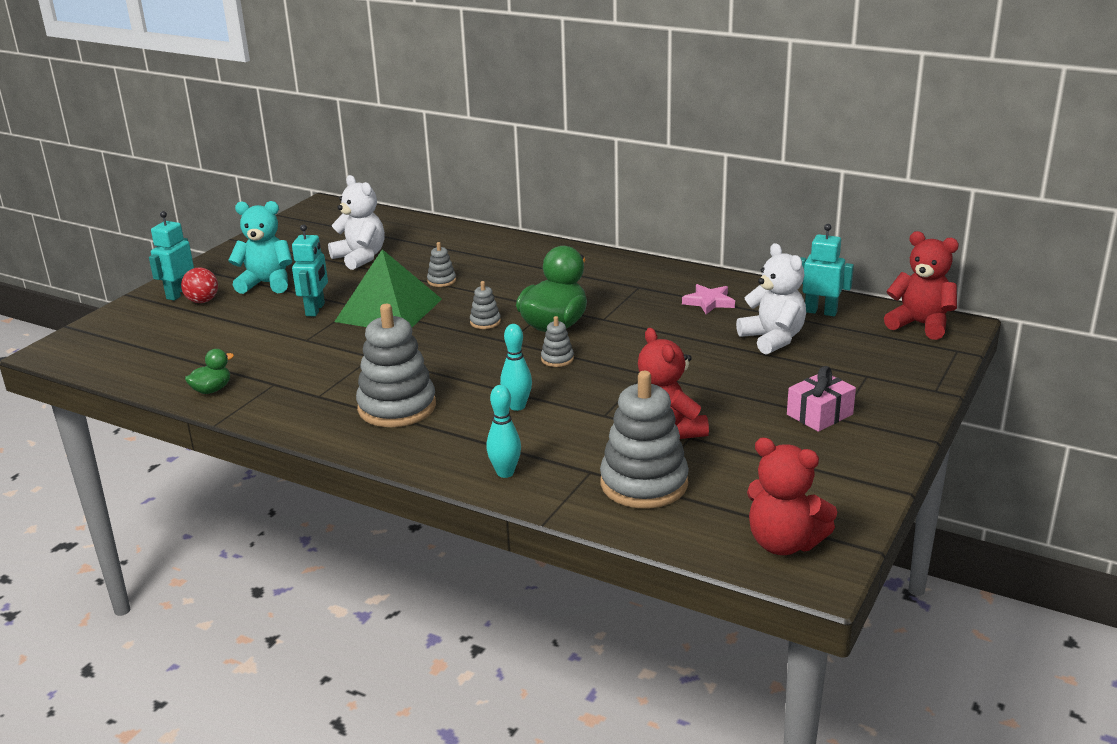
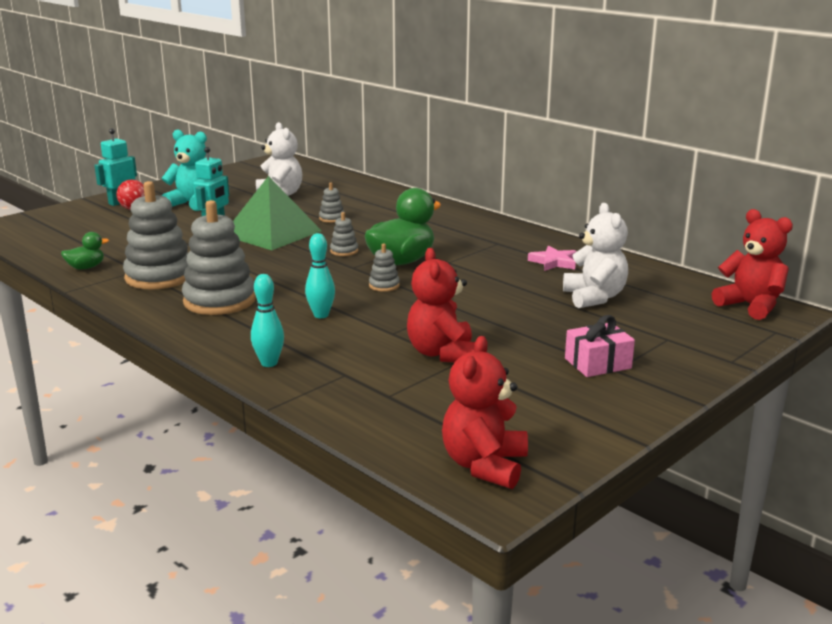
camera: 15 degrees right, 5 degrees down
(644, 483) = (386, 392): grey stacking toy -> grey stacking toy (159, 277)
(784, 543) = (484, 465): red teddy bear -> red teddy bear turned 60 degrees clockwise
(820, 312) = (656, 283): turquoise robot -> none

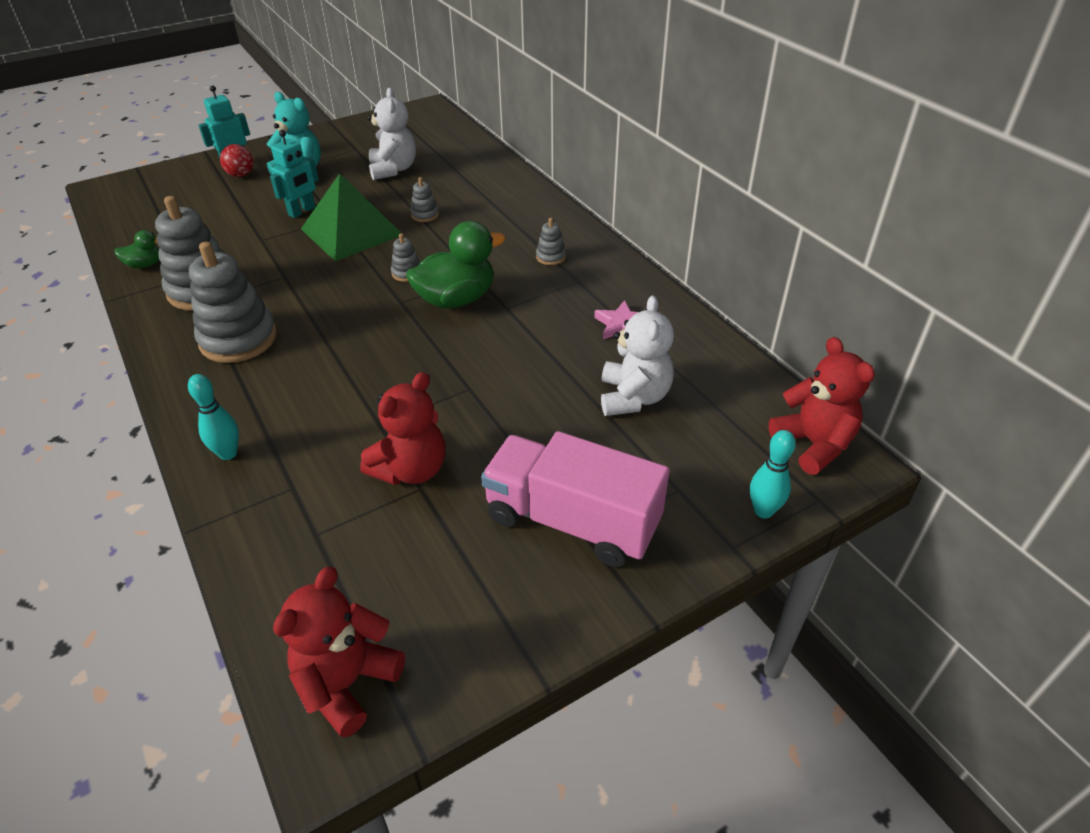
camera: 15 degrees right, 20 degrees up
(321, 315) = (324, 380): turquoise bowling pin -> turquoise bowling pin (763, 511)
(384, 285) = (415, 339): grey stacking toy -> grey stacking toy (551, 257)
(441, 353) = (411, 469): red teddy bear -> red teddy bear turned 150 degrees counterclockwise
(597, 363) = (572, 521): pink gift -> pink truck

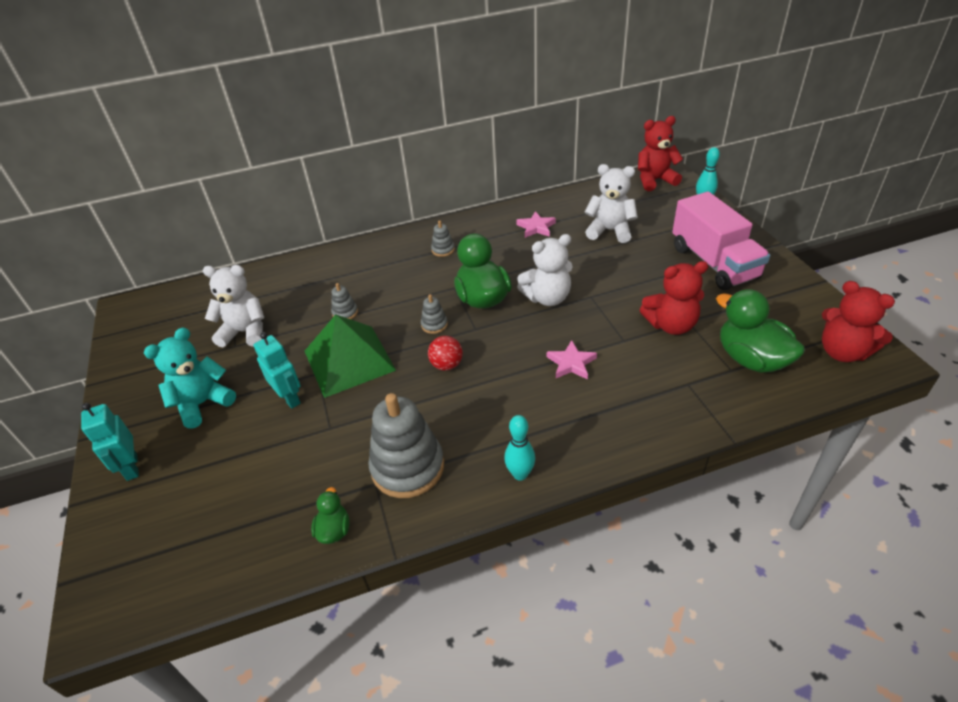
camera: 75 degrees left, 0 degrees up
(228, 453) = (651, 424): turquoise bowling pin -> turquoise bowling pin (520, 474)
(238, 339) = (499, 431): grey stacking toy -> none
(241, 175) = (169, 458): red ball -> red ball (446, 365)
(336, 558) = (751, 359): none -> green duck
(338, 381) = (571, 363): none -> pink star
(411, 469) = (671, 325): red teddy bear -> red teddy bear turned 120 degrees clockwise
(462, 350) = (547, 298): none -> white teddy bear
(572, 521) = (713, 262): pink truck -> pink truck turned 60 degrees counterclockwise

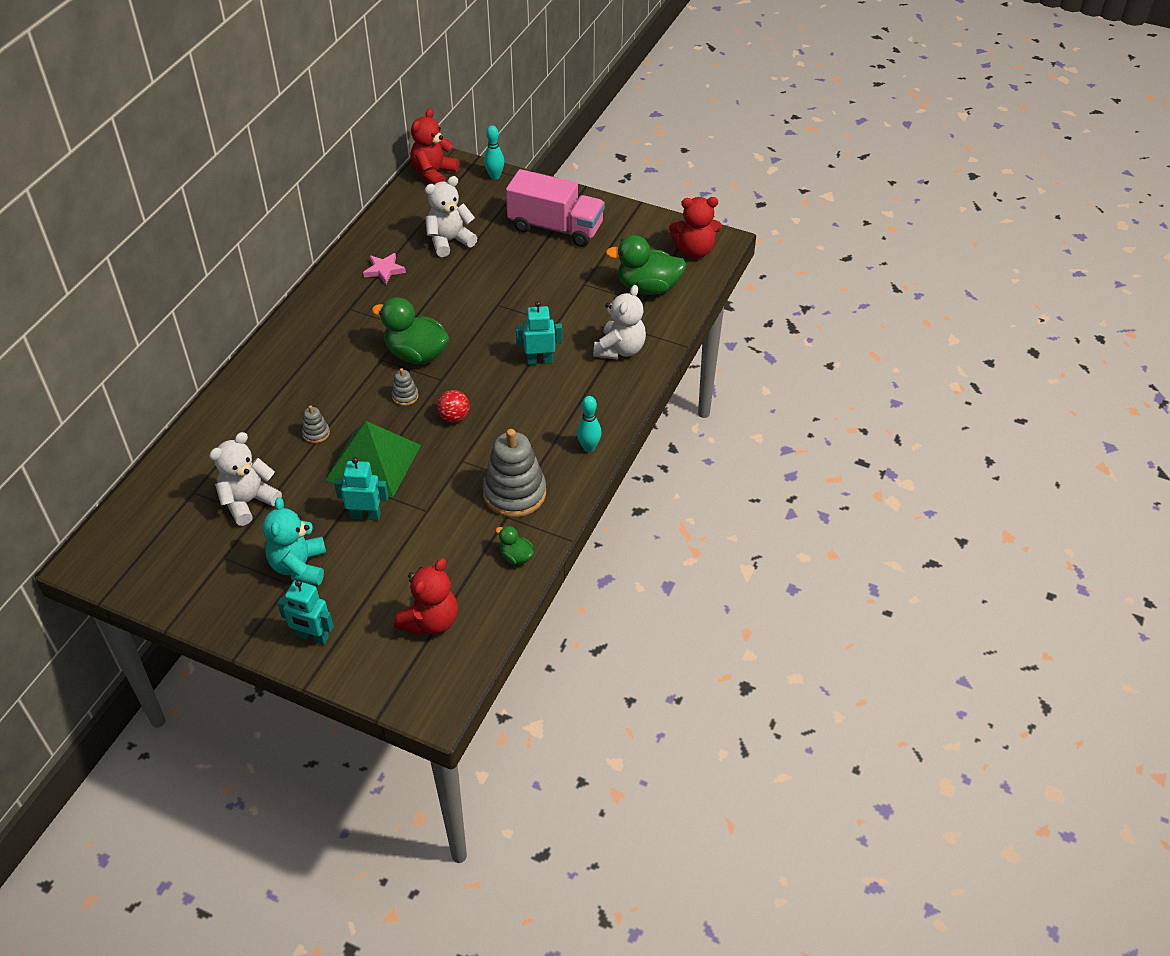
camera: 50 degrees left, 5 degrees up
(443, 250) = (327, 334): grey stacking toy -> none
(547, 298) = (466, 324): white teddy bear -> white teddy bear (620, 349)
(571, 363) = (540, 360): pink star -> turquoise robot
(671, 325) = (575, 293): red teddy bear -> red teddy bear (430, 621)

